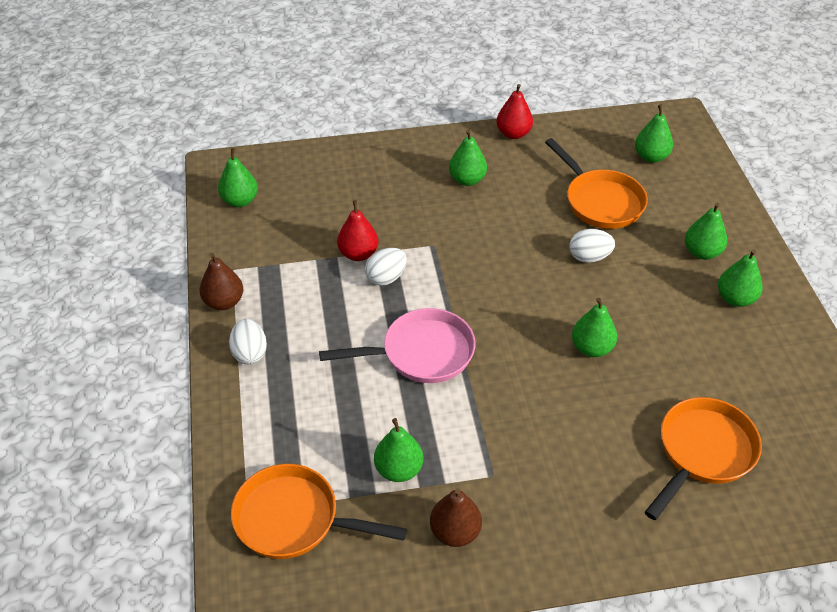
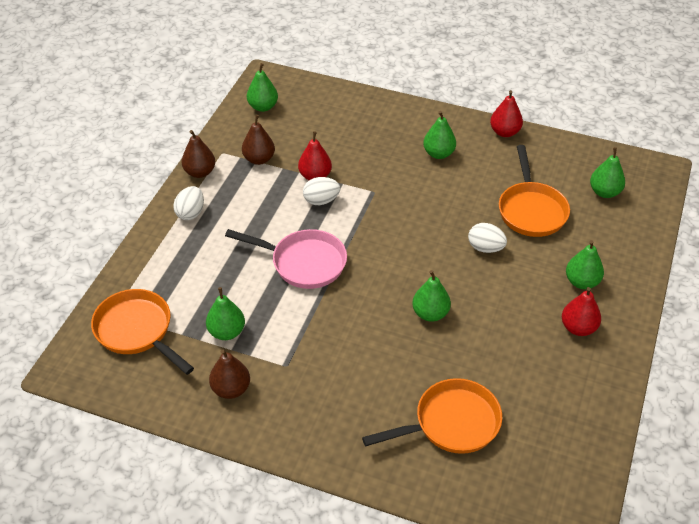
camera: 30 degrees right, 0 degrees up
(281, 260) = (259, 159): none -> brown pear
(735, 299) = (578, 328): green pear -> red pear

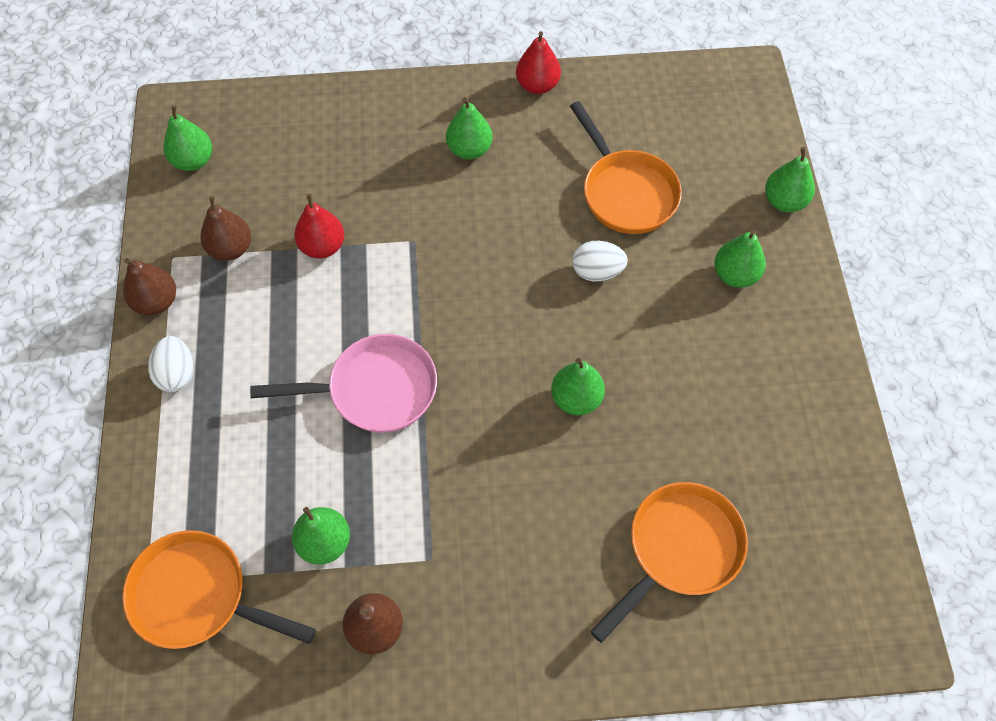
camera: 25 degrees left, 15 degrees up
(321, 201) = (350, 282): white egg -> none
(578, 328) = (762, 343): red pear -> none
(604, 192) = (700, 131): green pear -> green pear (784, 201)

